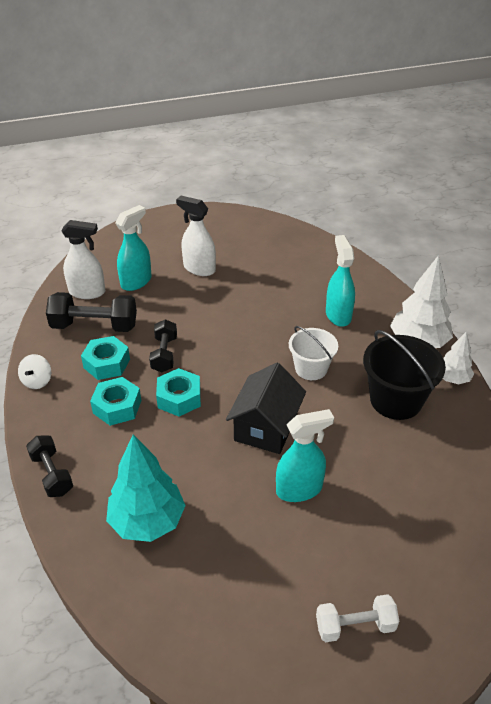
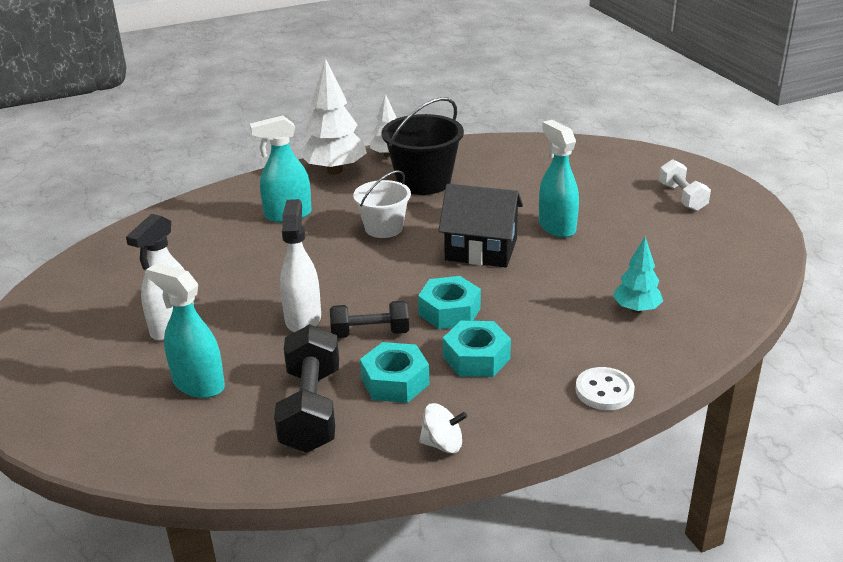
camera: 95 degrees left, 10 degrees down
(52, 474) = (604, 391): black dumbbell -> white button
(87, 292) = (221, 435): white spray bottle -> white spray bottle (303, 319)
(147, 521) = (636, 309): turquoise tree -> turquoise tree, size x0.57

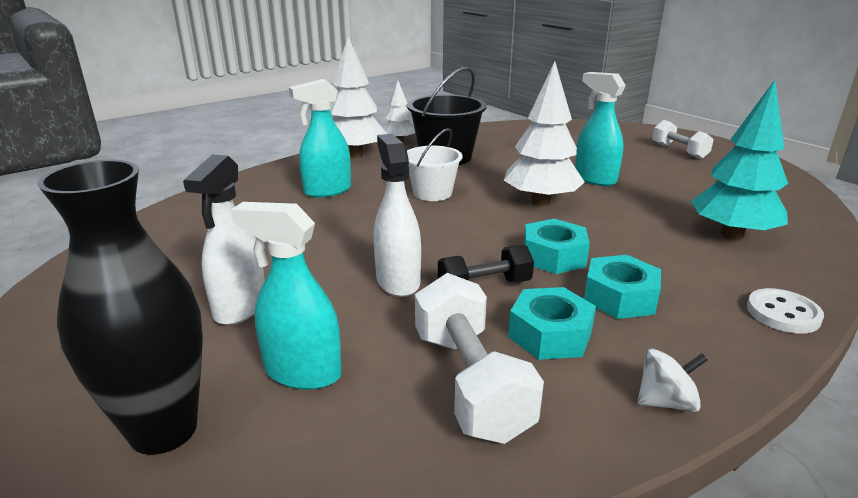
camera: 15 degrees left, 5 degrees down
(97, 410) = (164, 430): none -> black vase
(311, 409) = (470, 383): black dumbbell -> white dumbbell
(481, 250) = (541, 202): black house -> white tree
(636, 309) = (732, 235): turquoise tree -> turquoise tree, size x1.75

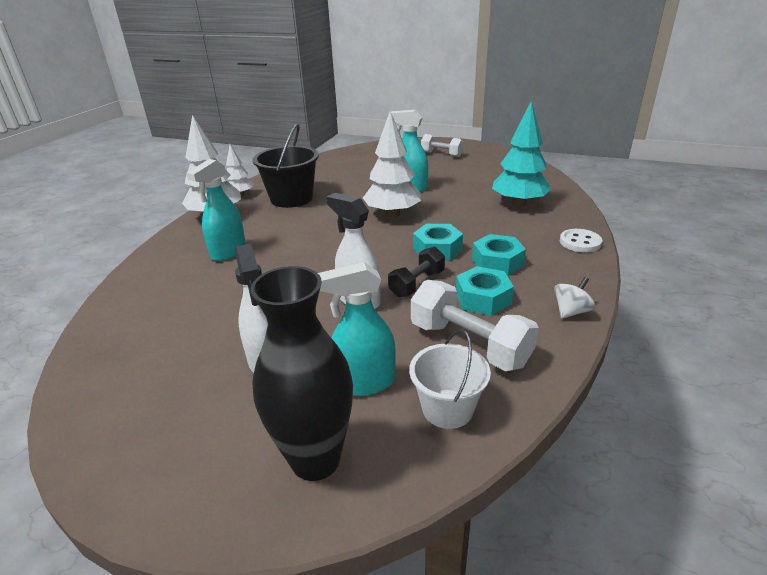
camera: 30 degrees left, 5 degrees up
(432, 193) = (313, 230): white bucket -> white bucket (447, 408)

